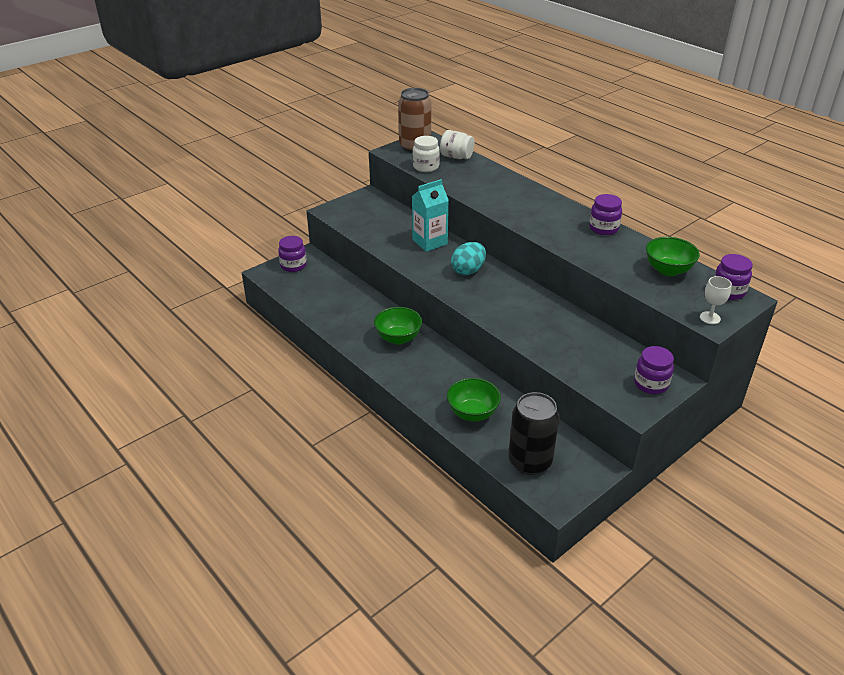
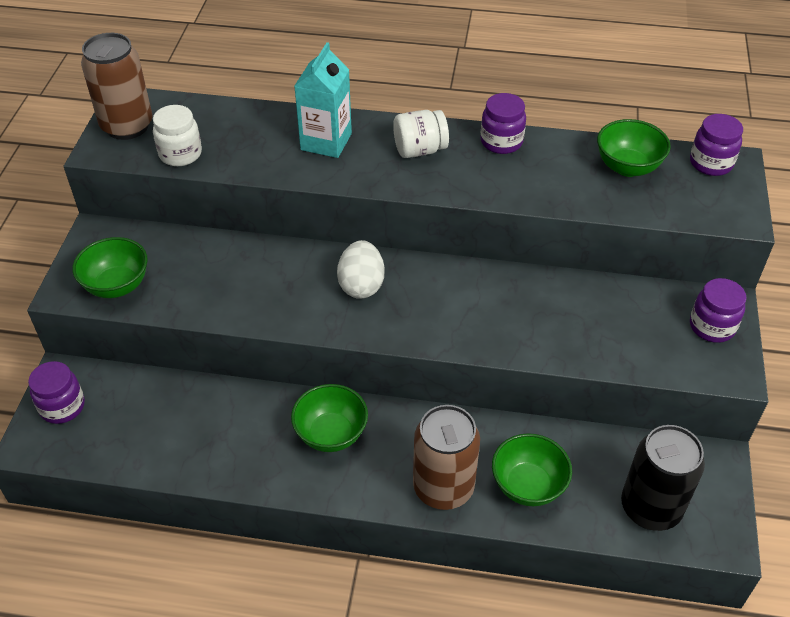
camera: 40 degrees left, 10 degrees up
(353, 218) = (117, 285): none -> green bowl
(427, 389) = (443, 488): none -> brown can
(429, 242) = (266, 267): turquoise carton -> turquoise carton (326, 142)
(456, 157) = (204, 116): white jar -> white jar (419, 150)
(468, 270) = (361, 285): turquoise egg -> white egg
(710, 318) = (732, 211): white goblet -> none

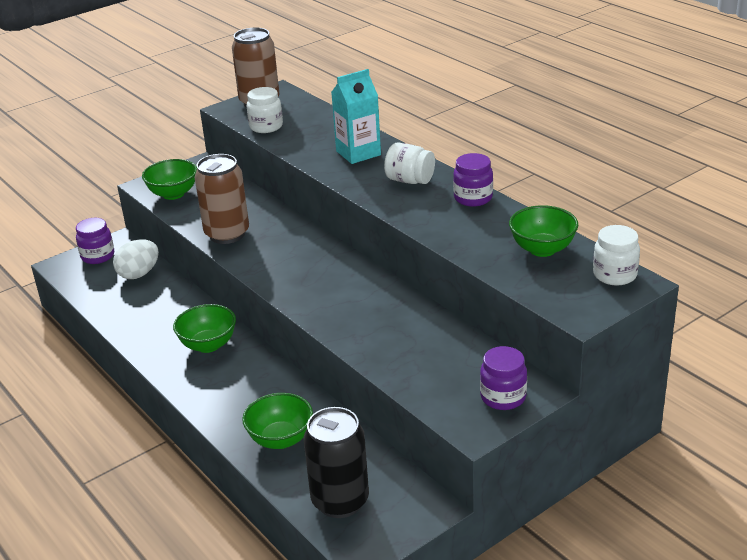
camera: 45 degrees right, 15 degrees down
(361, 285) = (302, 256): white egg -> white egg (139, 274)
(443, 488) = (229, 409): brown can -> brown can (227, 234)
(711, 163) = (614, 275): purple jar -> white jar

